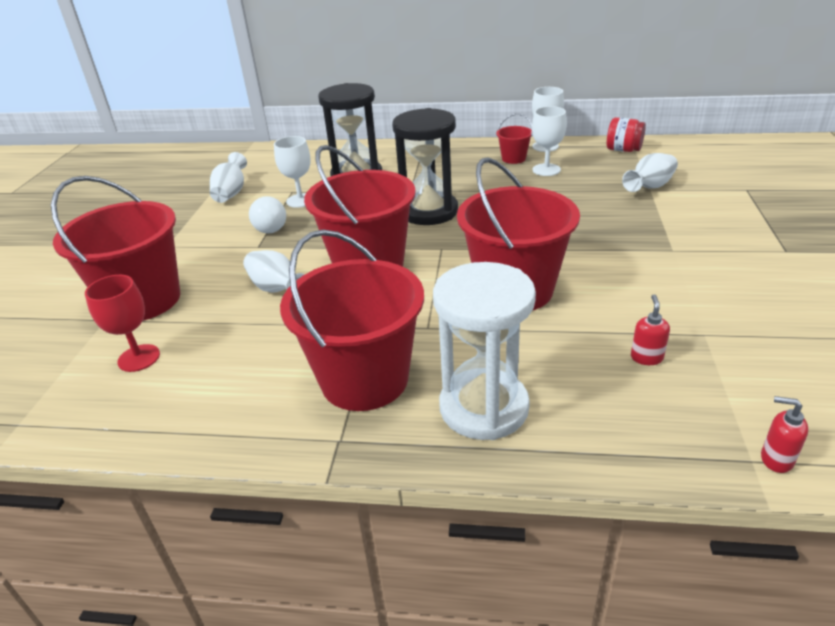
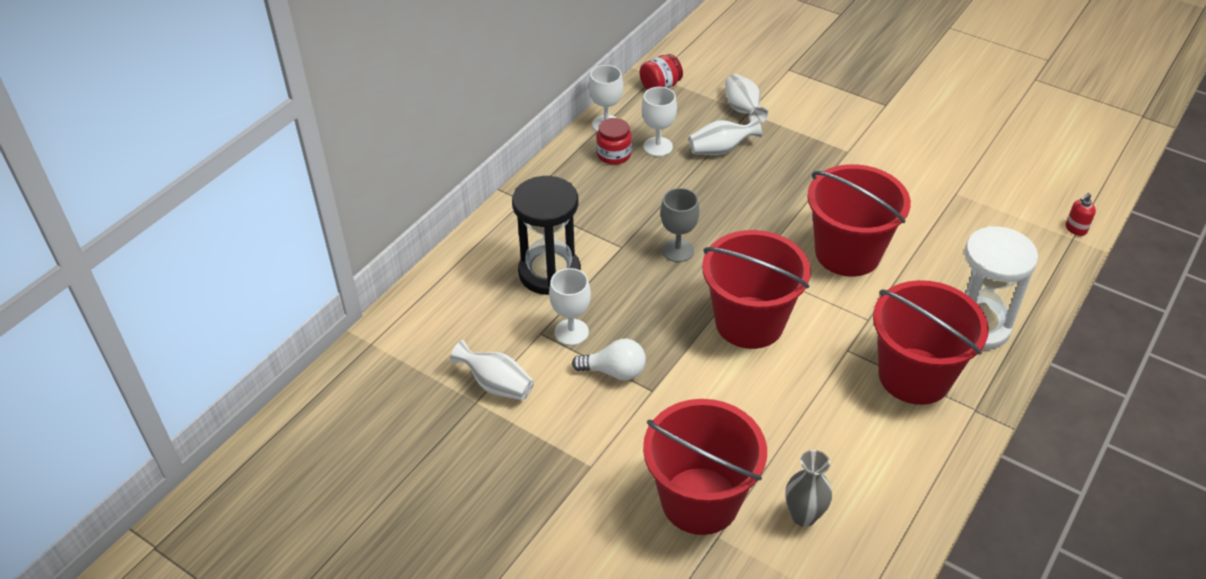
camera: 65 degrees left, 10 degrees up
(139, 358) = (804, 516): red goblet -> grey vase
(276, 289) = (747, 395): white vase -> white vase (721, 150)
(429, 211) = (677, 250): black hourglass -> grey goblet
(513, 158) = (614, 154): red bucket -> red jar
(646, 357) = (965, 230): red soap dispenser -> none

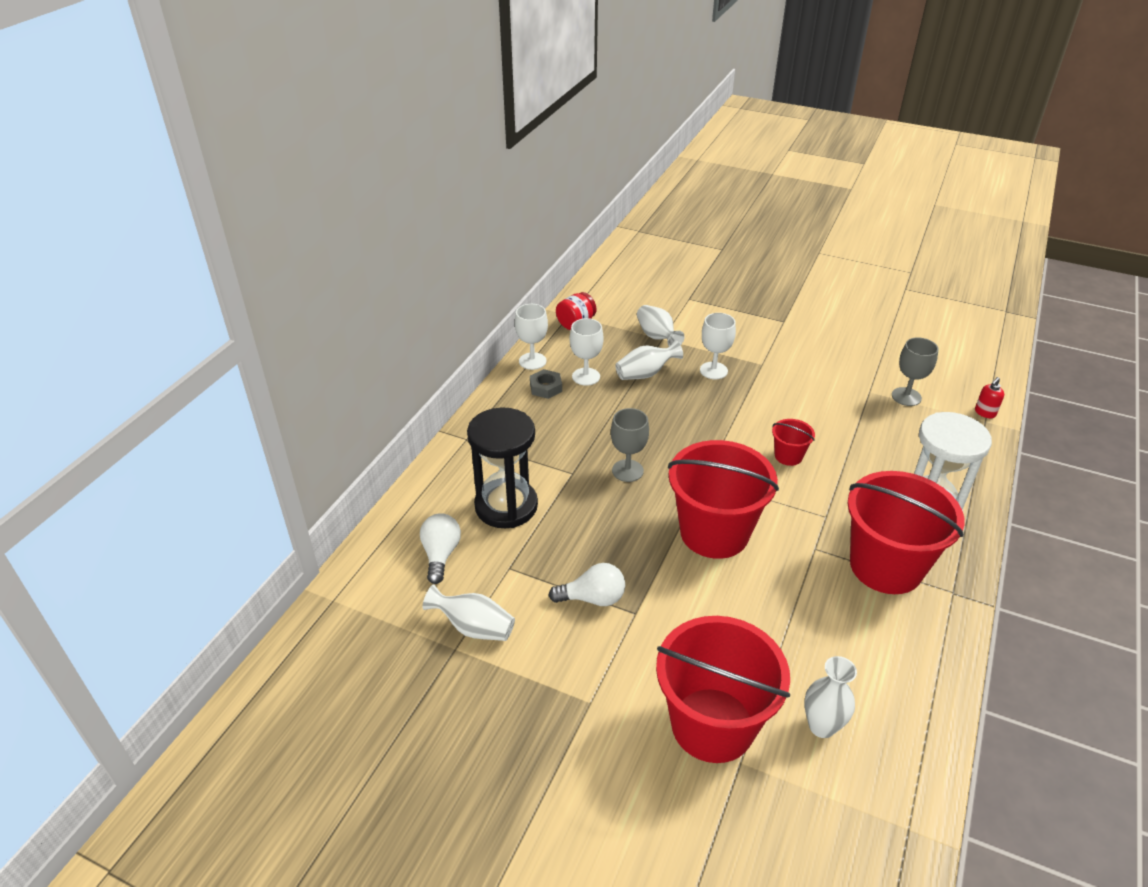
camera: 10 degrees left, 5 degrees down
(478, 313) = (440, 555): none -> white light bulb
(571, 332) = (540, 563): white goblet -> white goblet (713, 370)
(614, 154) = (545, 387): red jar -> grey nut
(804, 516) = (821, 726): grey vase -> white vase
(847, 253) = (788, 456): red bucket -> red bucket, size x0.44
(994, 202) = (906, 397): none -> grey goblet

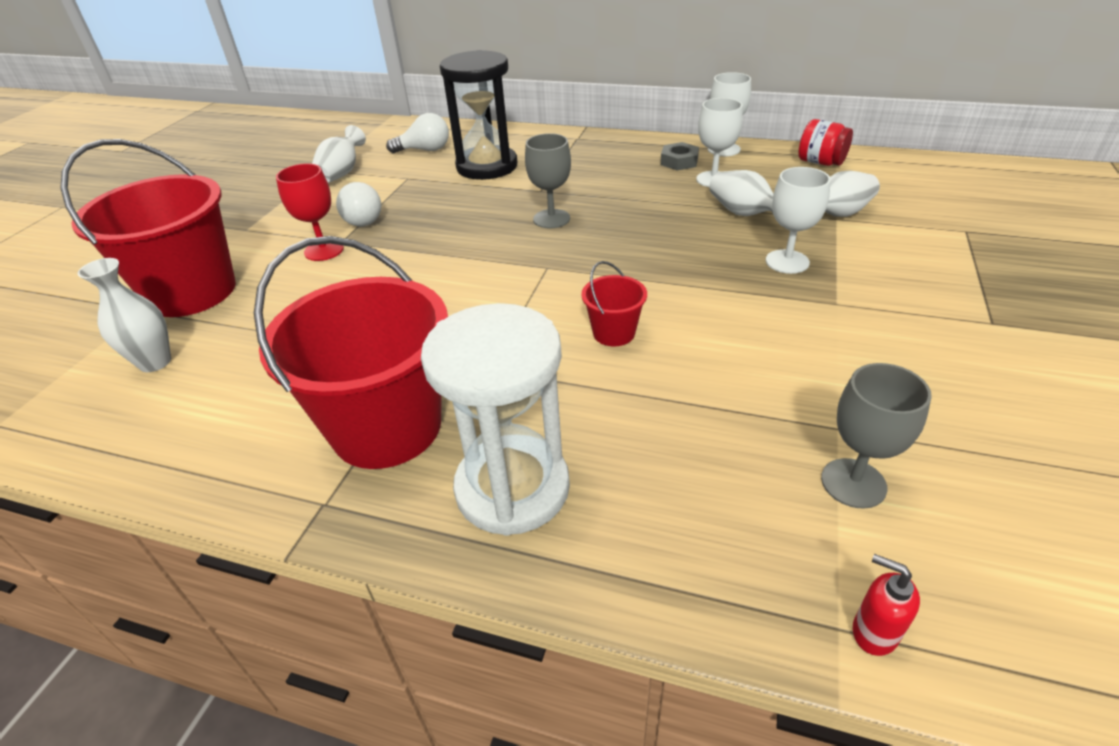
camera: 85 degrees right, 0 degrees up
(650, 625) = (324, 250): none -> red goblet
(714, 532) = (454, 279): red bucket -> none

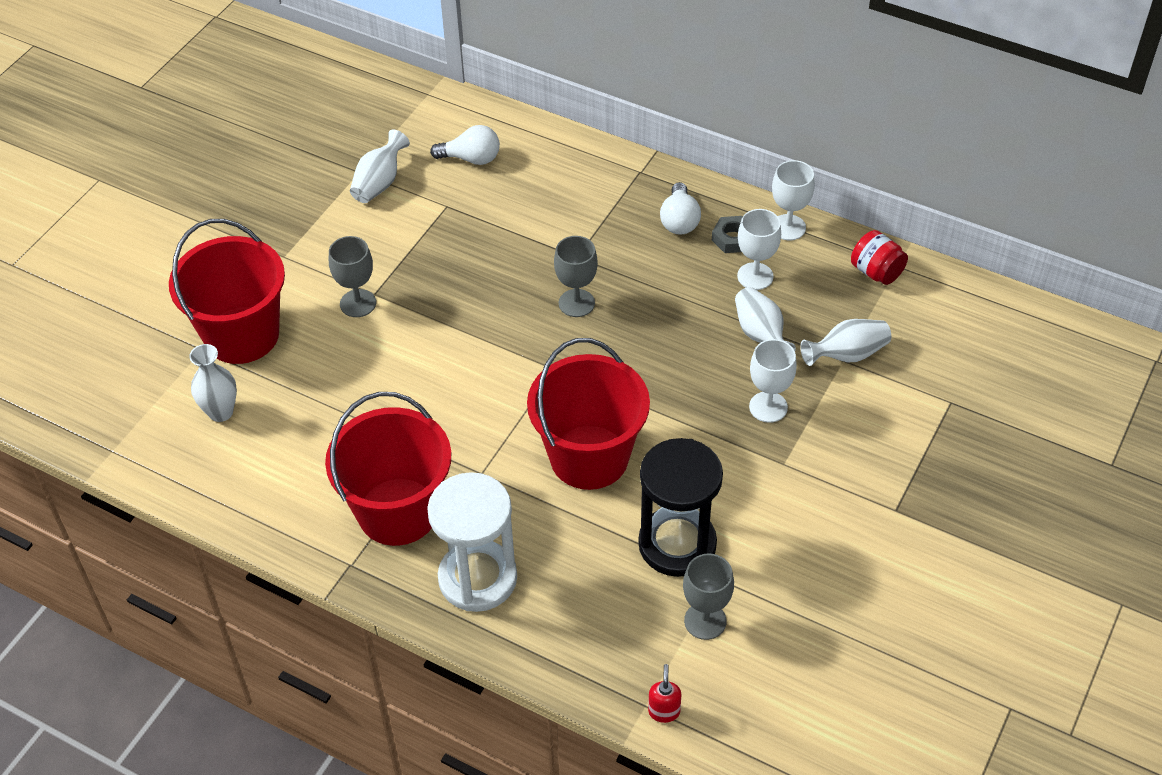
camera: 10 degrees right, 10 degrees up
(324, 250) = (358, 303): red goblet -> grey goblet
(364, 218) = (398, 264): white light bulb -> white light bulb (679, 221)
(487, 166) = (532, 204): black hourglass -> black hourglass (677, 544)
(614, 333) = (589, 457): red bucket -> red bucket, size x2.26
(874, 632) = (664, 711): red soap dispenser -> red soap dispenser turned 45 degrees clockwise

